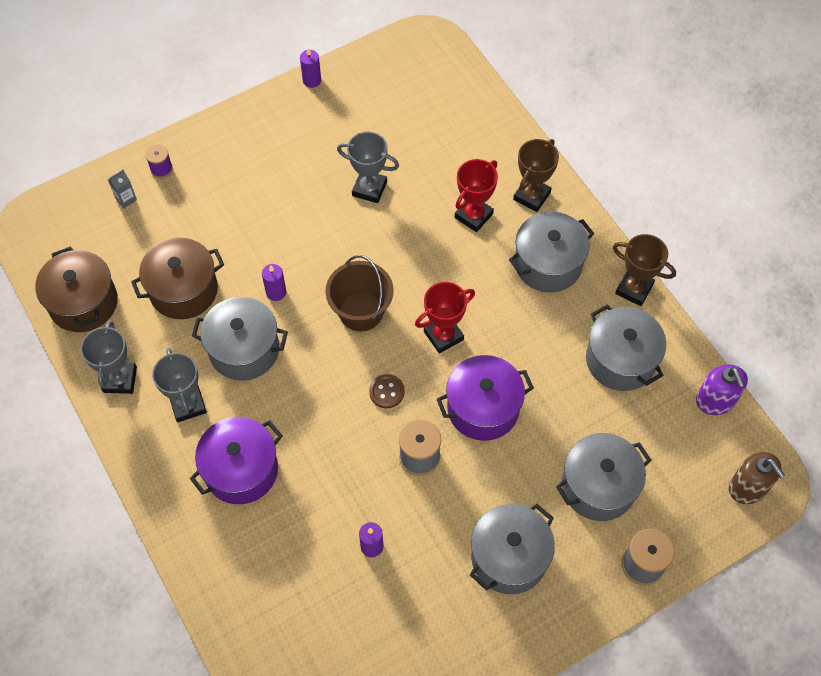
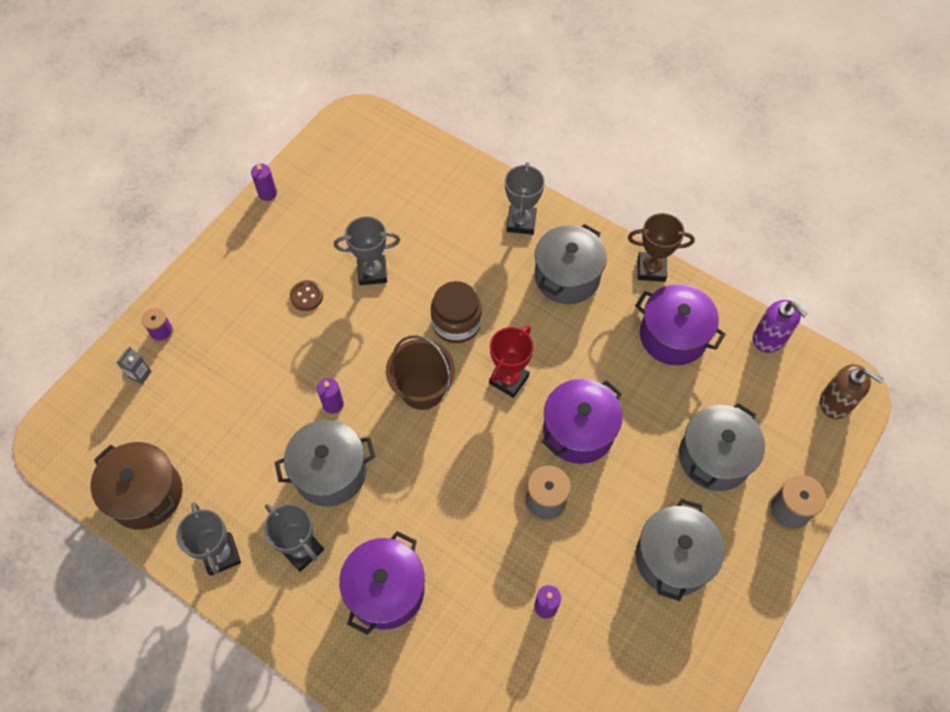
camera: 25 degrees left, 0 degrees up
(183, 290) = (242, 439): brown pot -> none
(387, 392) = (484, 454): brown button -> brown button (306, 296)
(422, 265) = (456, 323): none -> brown jar
(473, 216) = (479, 260): red trophy -> none
(531, 196) = (521, 222): brown trophy -> grey trophy
(620, 360) = (673, 336): grey pot -> purple pot

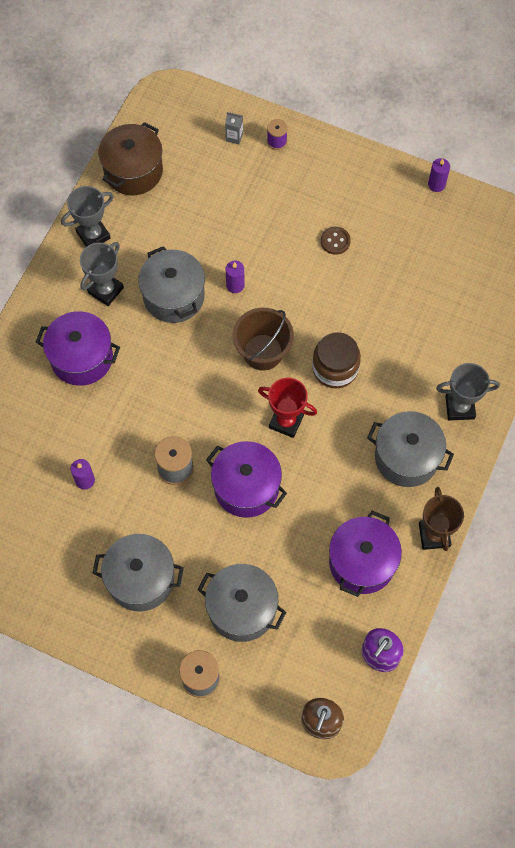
camera: 80 degrees right, 5 degrees up
(372, 272) = (372, 288): grey trophy -> none

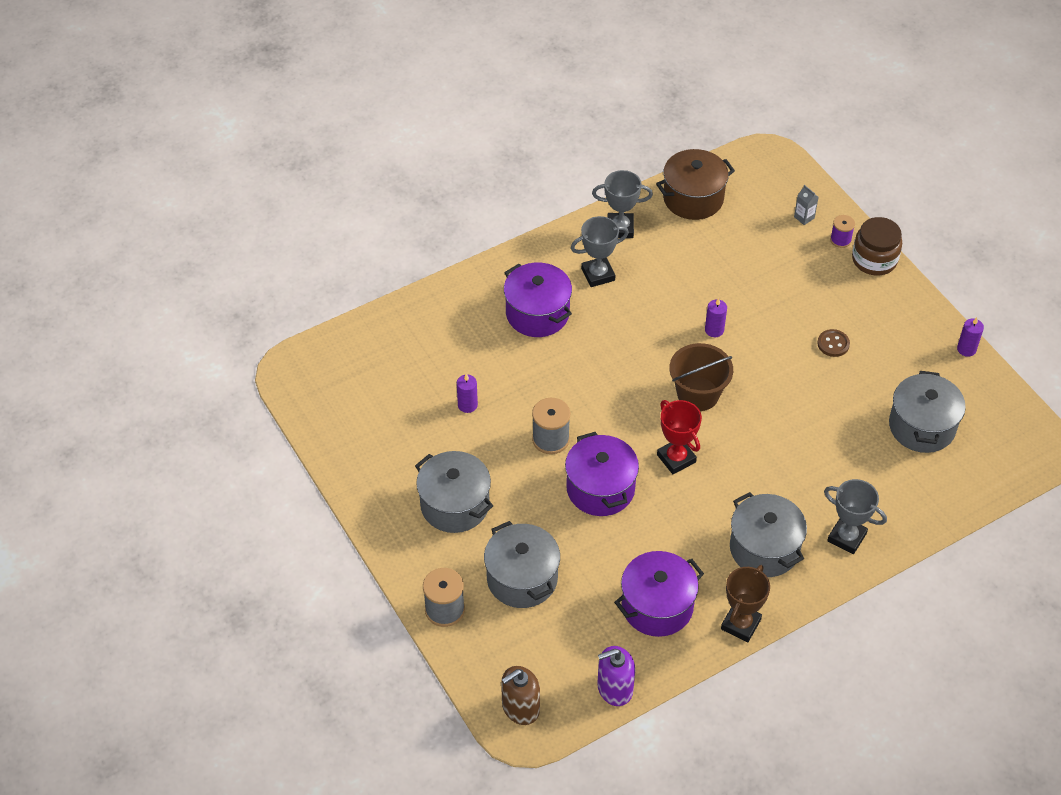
camera: 35 degrees right, 15 degrees down
(173, 296) = (653, 310): grey pot -> grey pot (922, 426)
(335, 368) = (753, 442): brown jar -> brown jar (874, 259)

